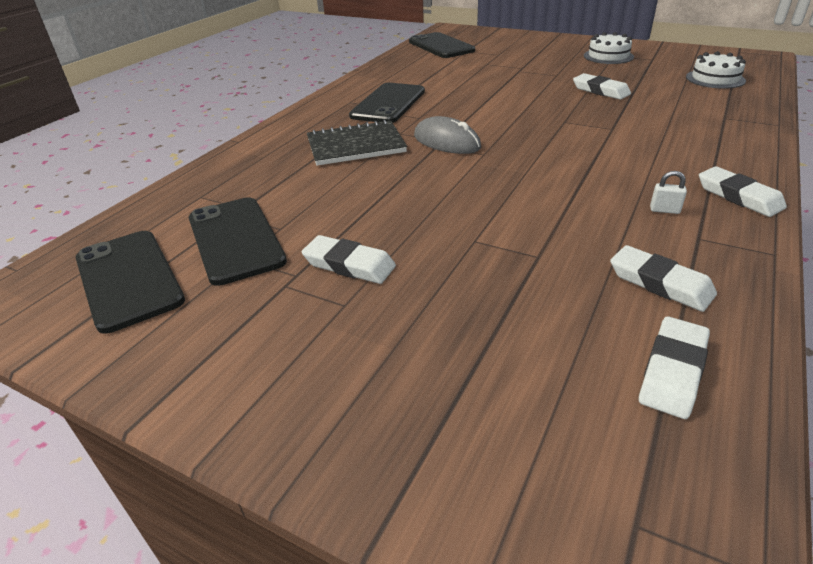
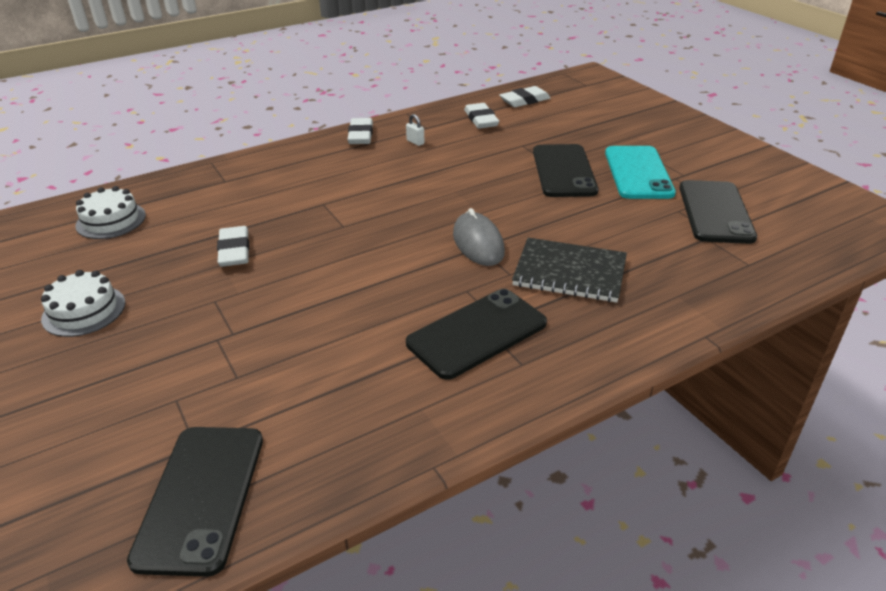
camera: 150 degrees left, 0 degrees up
(128, 279) = (796, 208): black phone -> black phone (564, 171)
(349, 265) = (638, 173): white eraser -> turquoise phone

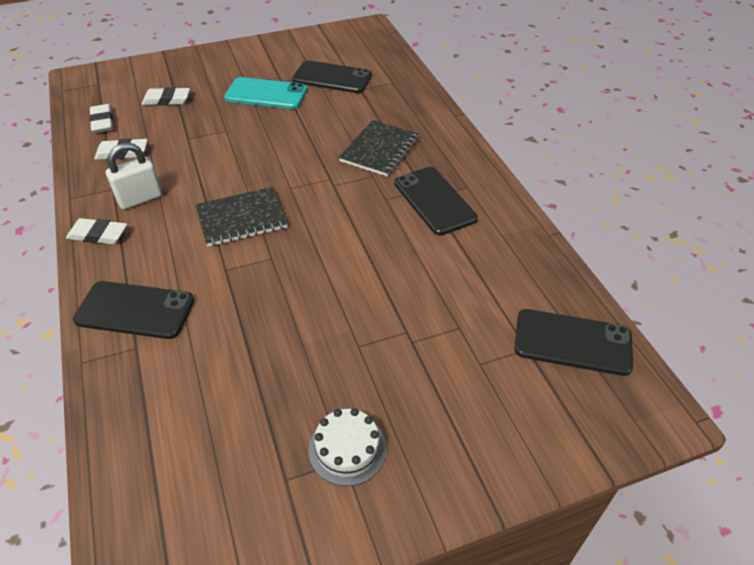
camera: 80 degrees left, 10 degrees up
(111, 220) = (175, 451): white cake -> none
(234, 250) = (283, 334): white eraser -> white eraser (167, 100)
(401, 198) = (241, 218): none -> black notebook
(415, 142) = (140, 199): white padlock -> white padlock, size x2.23
(478, 243) = (328, 185): grey mouse -> none
(564, 171) = (244, 126): black phone -> black phone (135, 310)

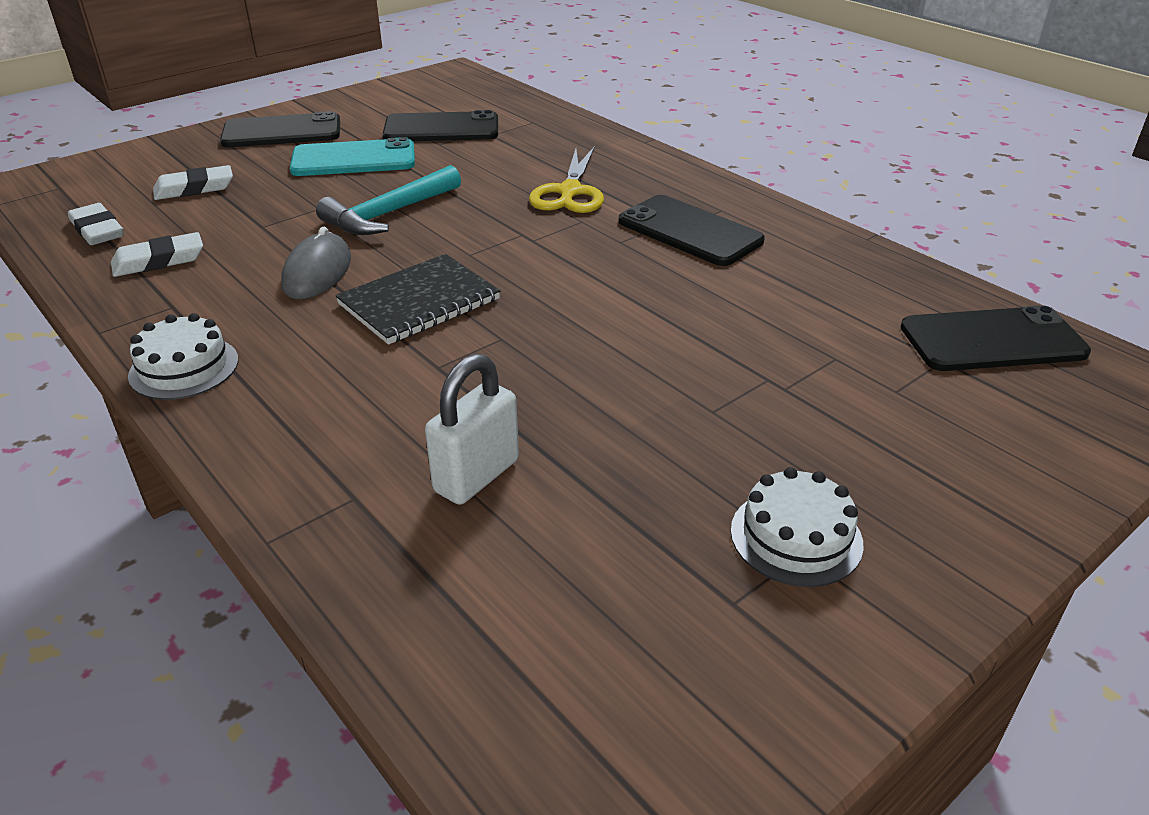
camera: 20 degrees left, 10 degrees down
(98, 234) = (184, 368): white eraser -> white cake
(135, 310) = (319, 449): black phone -> black phone (282, 132)
(140, 199) = (229, 310): white padlock -> white padlock (476, 476)
(199, 181) = (317, 272): none -> grey mouse
(262, 144) = (388, 214): none -> turquoise hammer
(379, 150) = (569, 192): black notebook -> yellow scissors

